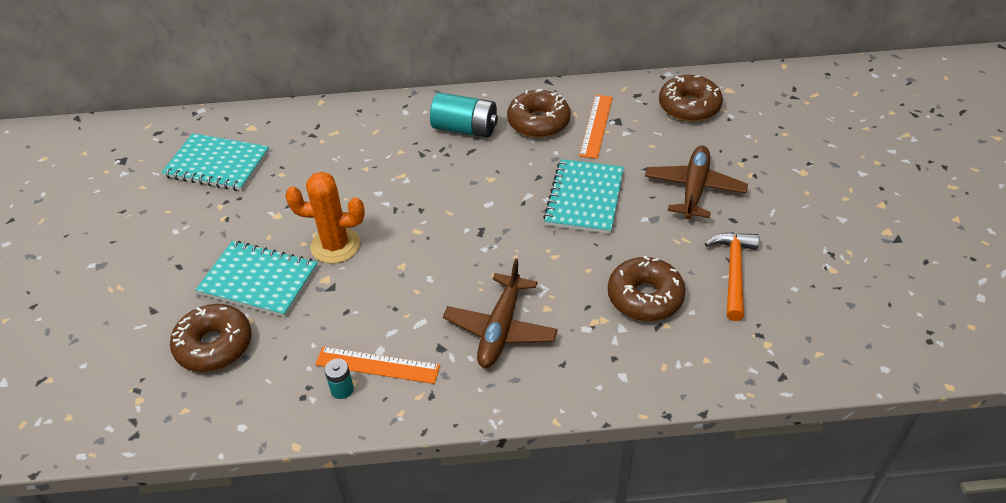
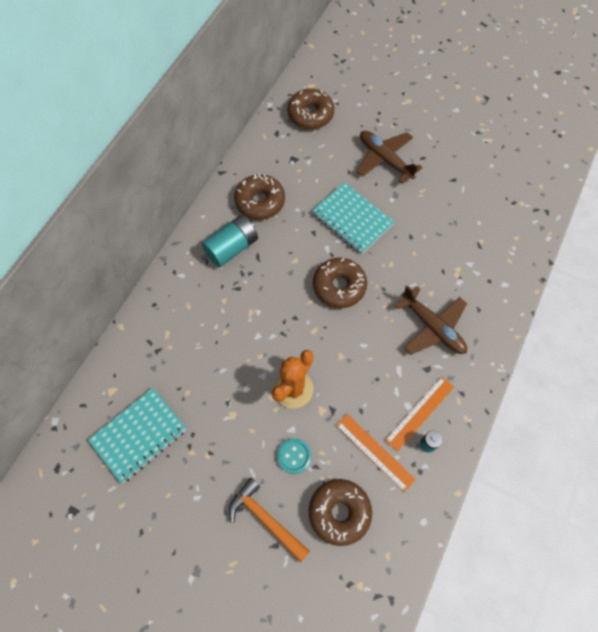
camera: 60 degrees left, 20 degrees up
(259, 280) = (294, 456): turquoise notebook -> turquoise button
(596, 126) = (289, 173): orange ruler -> orange ruler (374, 452)
(645, 297) = (454, 238): brown donut -> brown donut (339, 286)
(733, 272) = (463, 184): orange hammer -> orange hammer (266, 519)

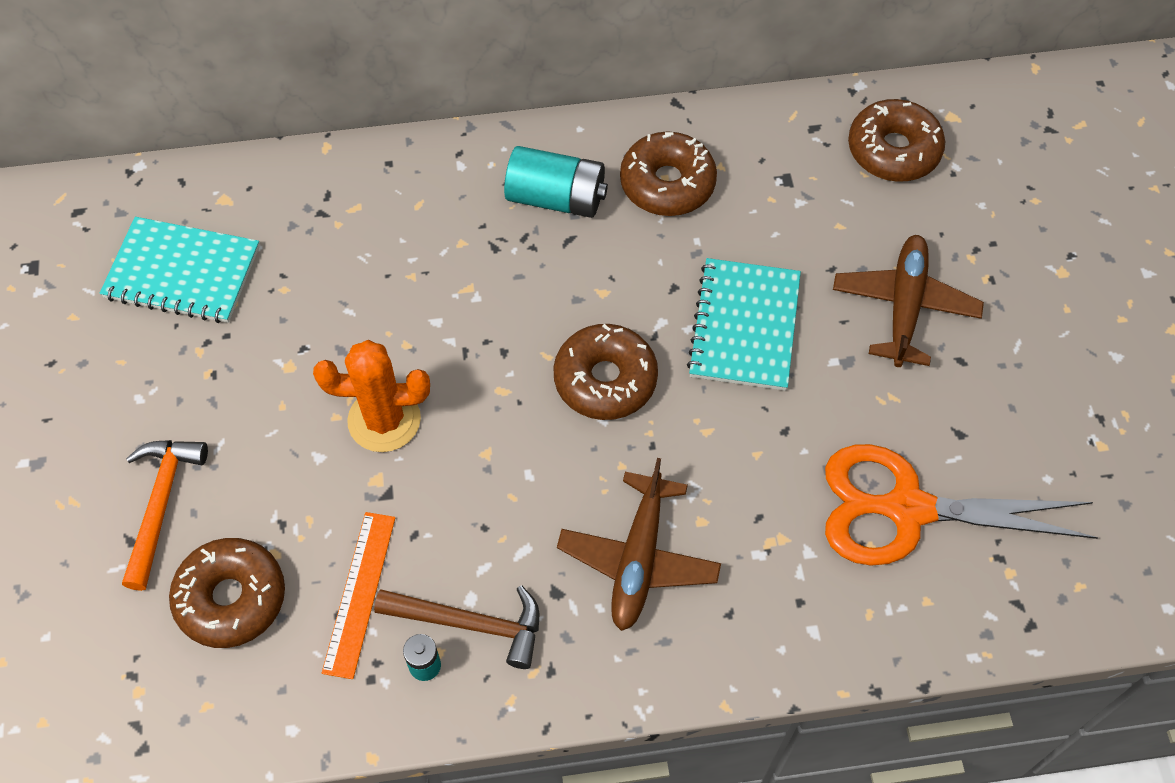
camera: 55 degrees right, 5 degrees down
(294, 456) = (279, 485): turquoise button -> none
(419, 413) = (470, 623): orange ruler -> brown hammer
(473, 218) = (906, 509): none -> orange scissors

